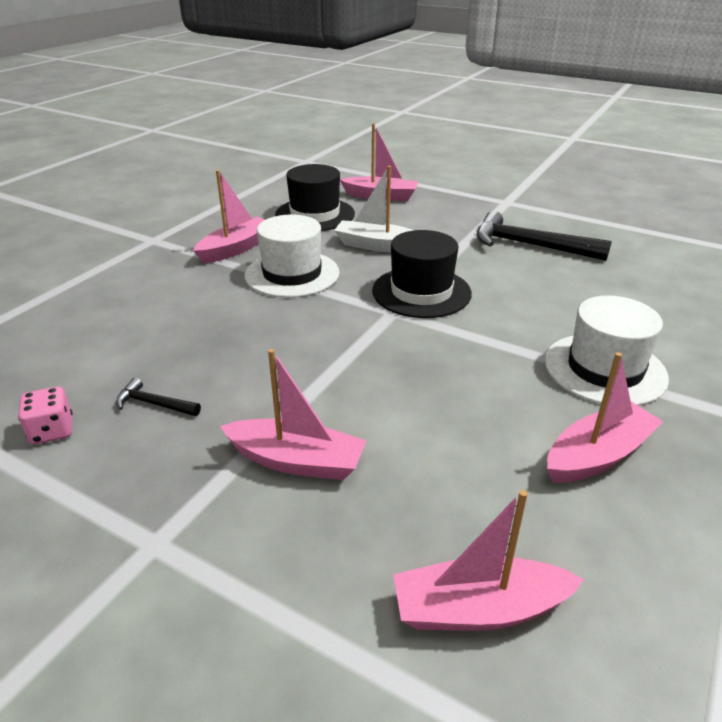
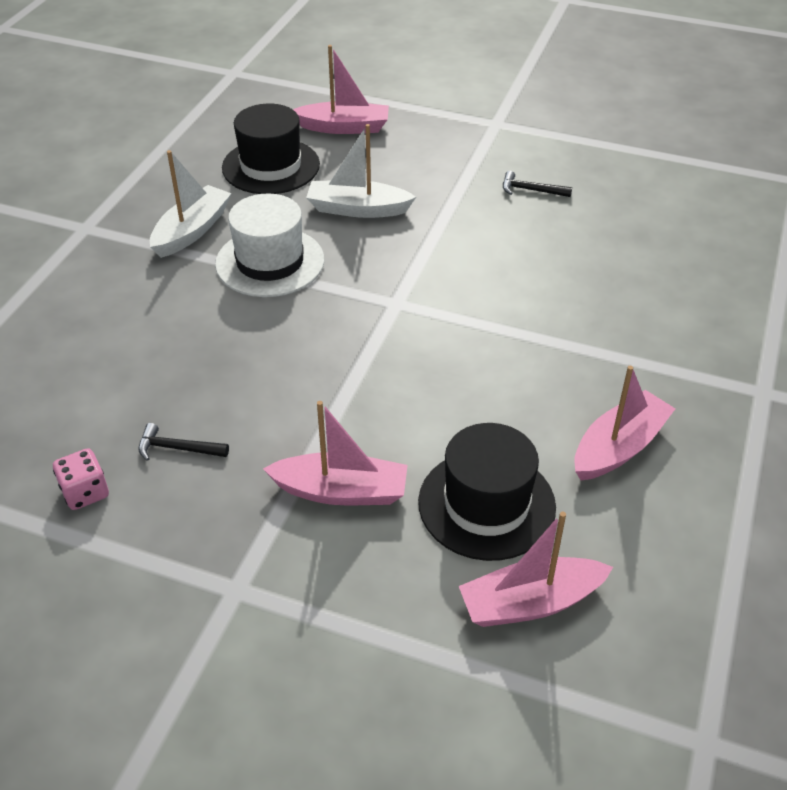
camera: 10 degrees left, 10 degrees up
(236, 248) = (192, 231): pink boat -> white boat
(421, 292) = (421, 272): black hat -> black hat (486, 504)
(530, 245) = (531, 190): black hammer -> black hammer, size x0.47
(605, 369) = (621, 350): white hat -> none

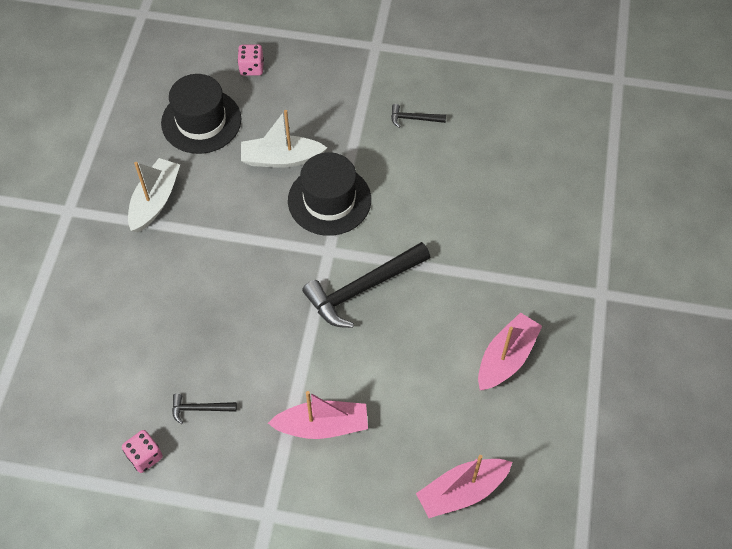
camera: 10 degrees left, 15 degrees up
(270, 262) = (224, 224): white hat -> none
(344, 127) = (251, 68): pink boat -> pink dice
(432, 347) = (363, 289): none -> black hammer
(486, 504) = (422, 420): black hat -> black hat (329, 200)

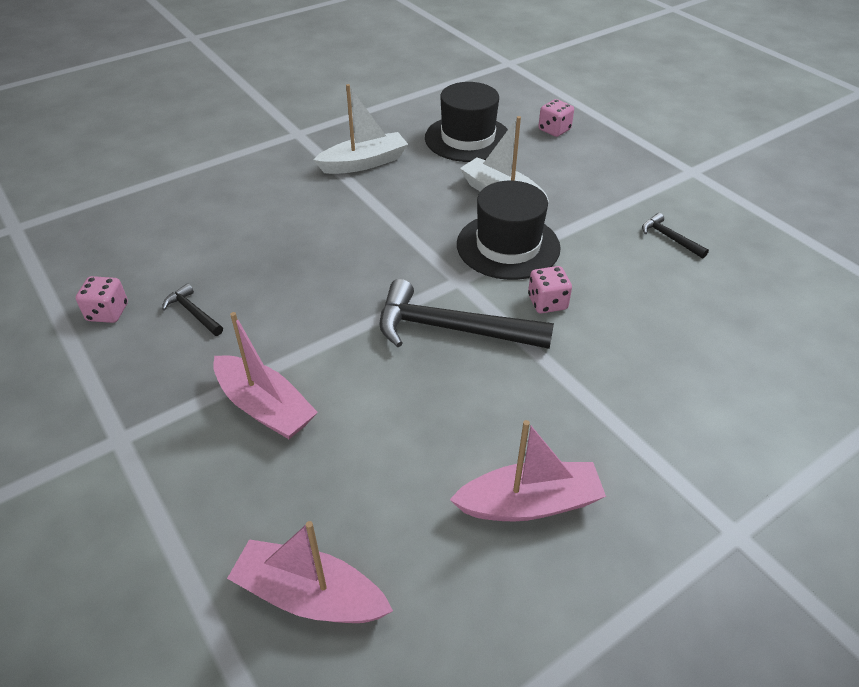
camera: 45 degrees right, 15 degrees down
(394, 226) = (547, 302): none -> pink dice

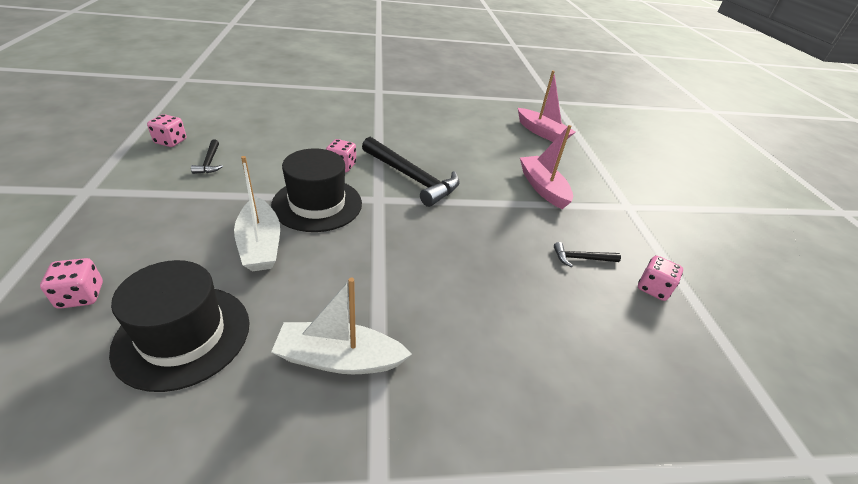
camera: 155 degrees left, 5 degrees down
(193, 313) = (581, 258): black hammer -> black hammer turned 105 degrees clockwise
(529, 503) = (441, 119): pink boat -> none
(748, 240) = (171, 141): none -> pink dice

